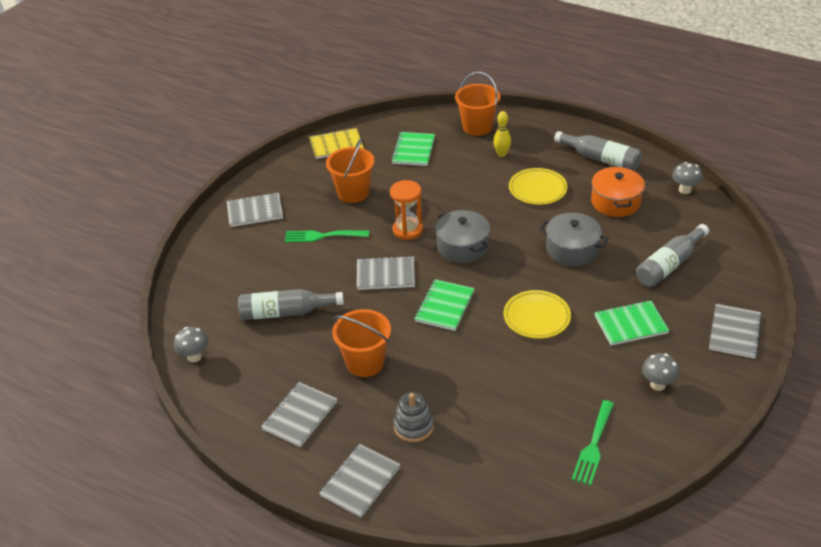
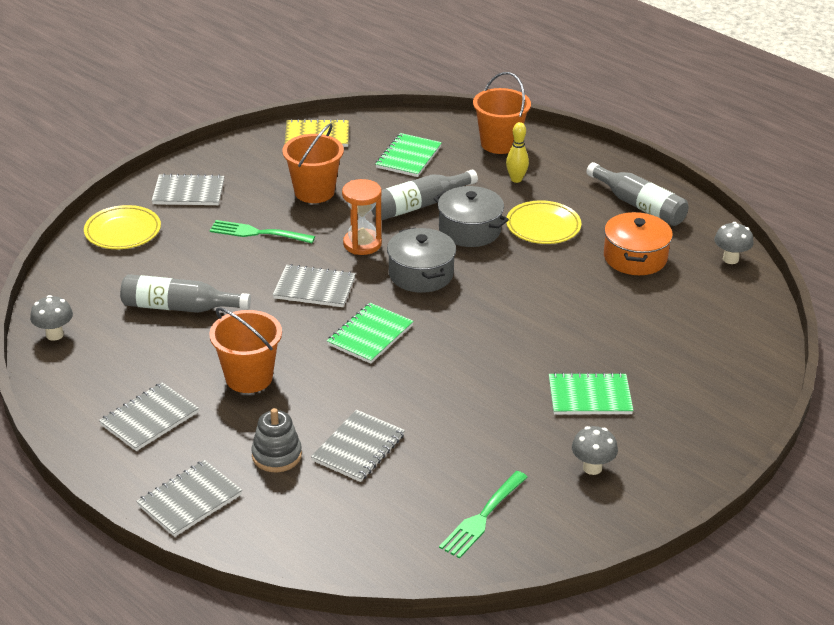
camera: 10 degrees right, 5 degrees down
(536, 317) = (477, 367): yellow plate -> yellow plate (123, 231)
(572, 249) = (555, 301): grey pot -> grey pot (469, 230)
(669, 265) = (670, 339): grey bottle -> grey bottle (418, 205)
(734, 332) = (716, 429): grey notebook -> grey notebook (358, 448)

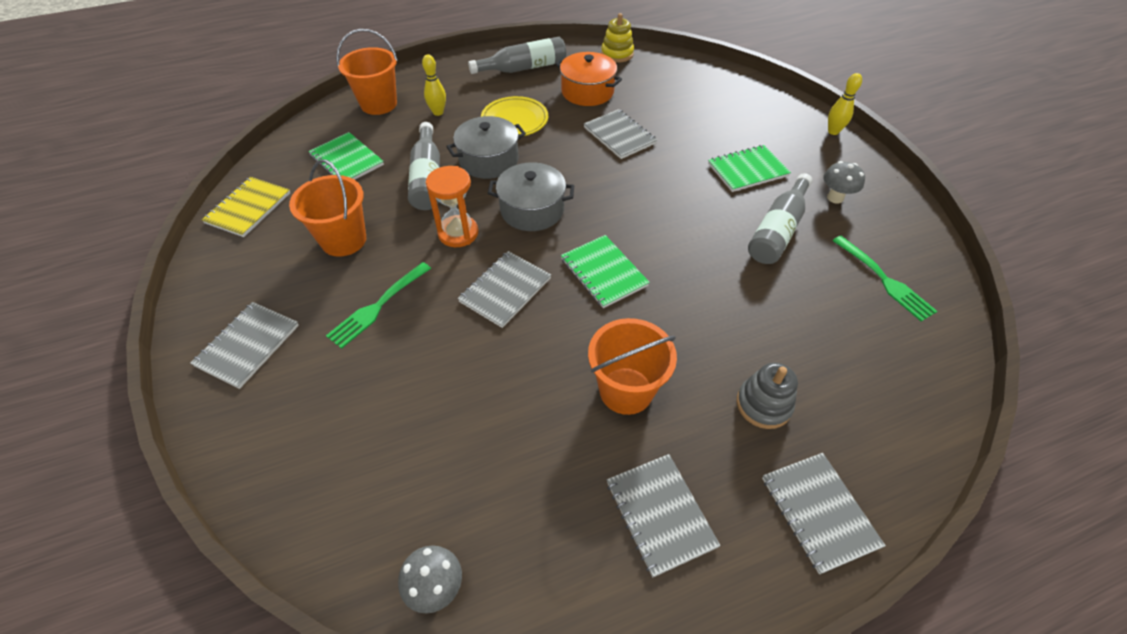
camera: 65 degrees left, 15 degrees up
(123, 231) = (269, 438): yellow plate -> none
(179, 307) = (464, 420): grey bottle -> grey bottle (777, 230)
(358, 448) = (769, 334): grey notebook -> grey notebook (619, 135)
(590, 396) = (747, 170): green notebook -> green notebook turned 45 degrees clockwise
(722, 453) = (833, 131): none -> yellow bowling pin
(730, 259) = (617, 54): grey mushroom -> yellow stacking toy

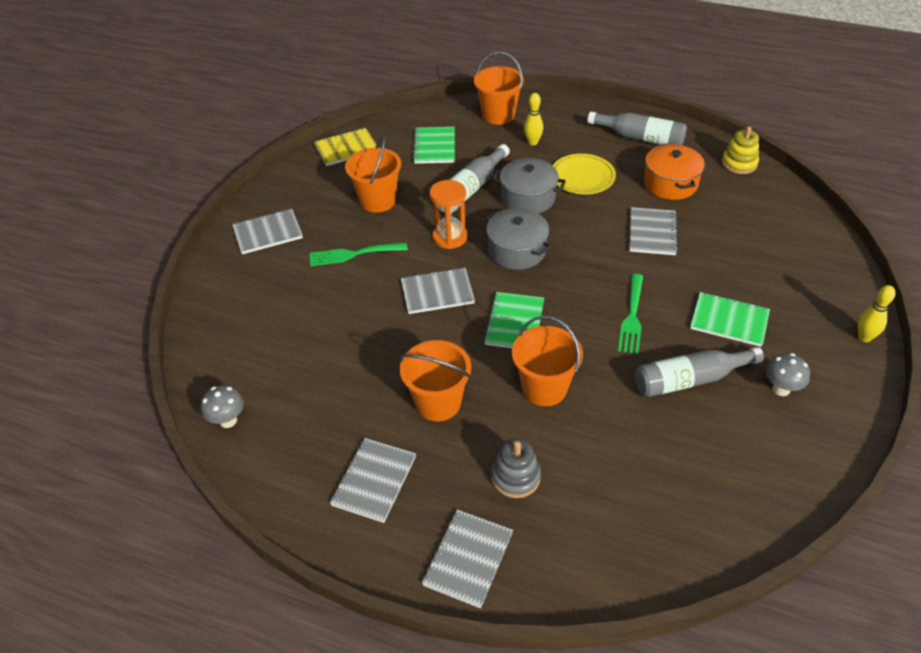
camera: 45 degrees right, 5 degrees down
(692, 311) = (544, 388): none -> orange bucket
(884, 280) = (732, 473): green fork -> green fork (632, 316)

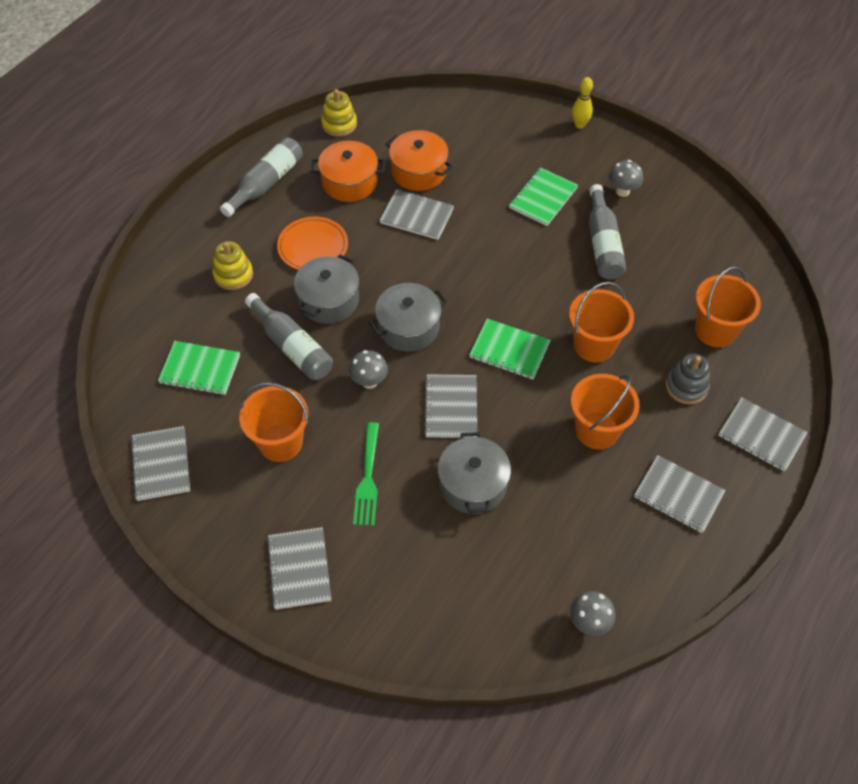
camera: 80 degrees left, 10 degrees up
(346, 148) = (161, 464): yellow notebook -> grey notebook
(359, 320) = (473, 484): none -> grey pot
(450, 237) = (369, 382): orange hourglass -> grey mushroom
(498, 115) = (166, 295): orange bucket -> orange bucket (715, 330)
(532, 142) = (233, 275): yellow bowling pin -> yellow stacking toy
(582, 177) = (313, 247): yellow plate -> orange plate
(632, 316) = (522, 261): green fork -> none
(711, 224) = (419, 171): none -> orange pot

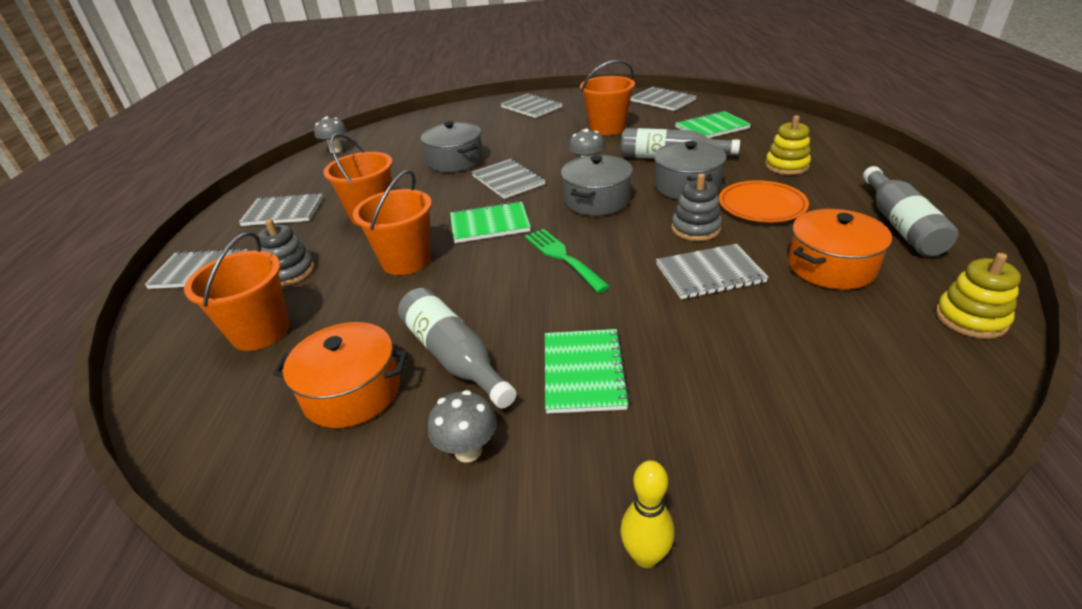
camera: 150 degrees right, 20 degrees down
(368, 478) = (531, 138): green fork -> green fork (563, 257)
(379, 254) = (695, 229): none -> grey stacking toy
(419, 171) = (780, 318): orange pot -> orange pot (352, 392)

